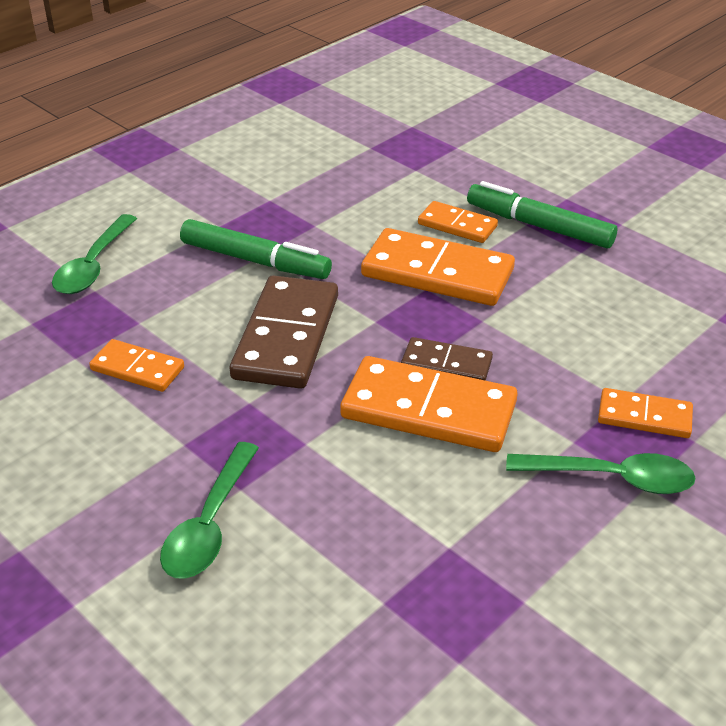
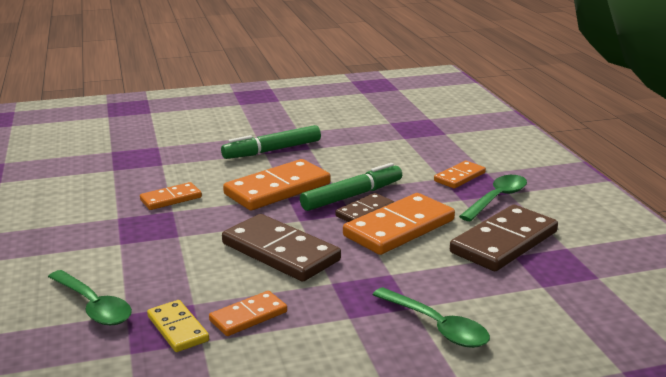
camera: 60 degrees left, 15 degrees down
(87, 333) = (178, 329): none -> yellow domino
(255, 260) = (182, 241): green marker -> green marker (352, 196)
(457, 225) = (239, 170): orange domino -> orange domino (171, 199)
(478, 525) = (504, 242): none -> brown domino

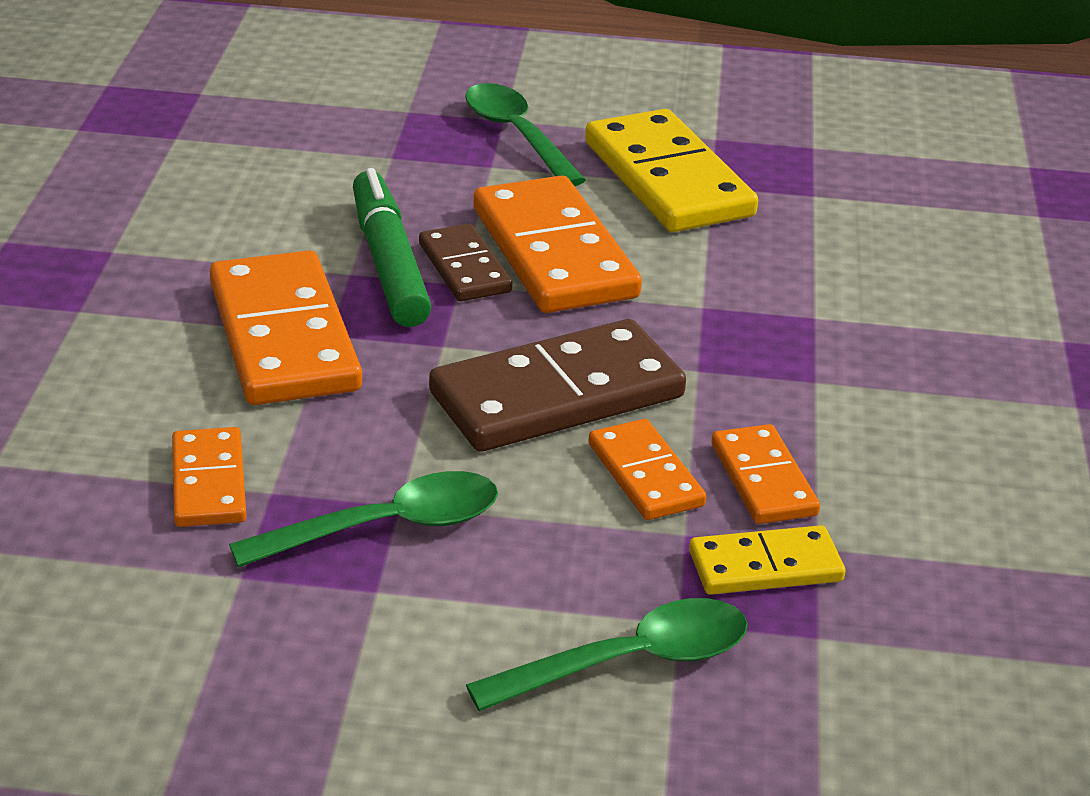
camera: 70 degrees left, 10 degrees up
(272, 150) = (76, 297): green marker -> none
(437, 326) = (879, 312): green spoon -> green spoon (387, 527)
(459, 177) = (405, 140): orange domino -> orange domino (645, 475)
(504, 242) = (668, 179): brown domino -> yellow domino

